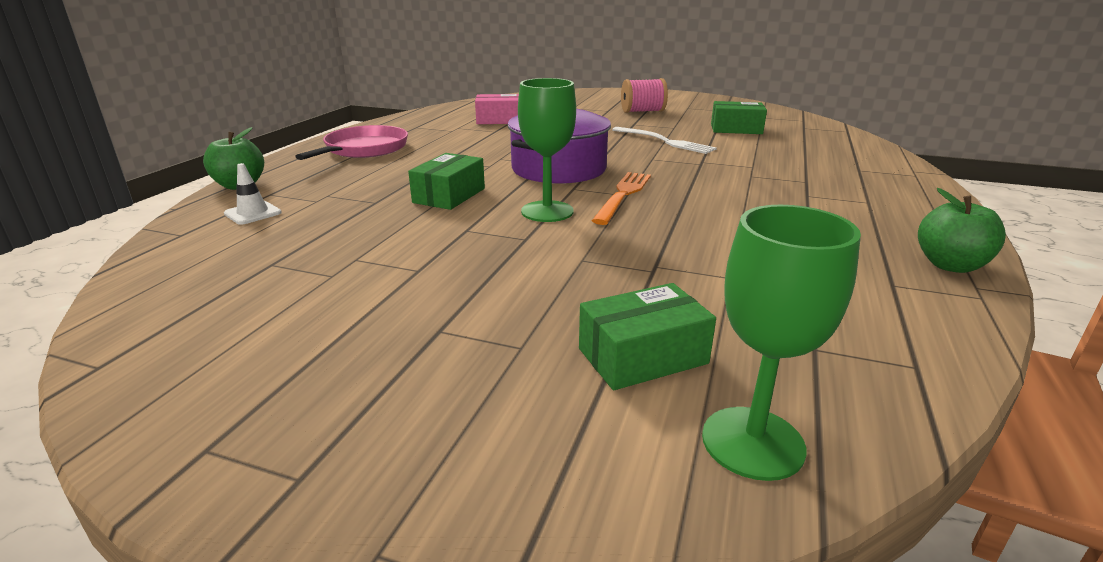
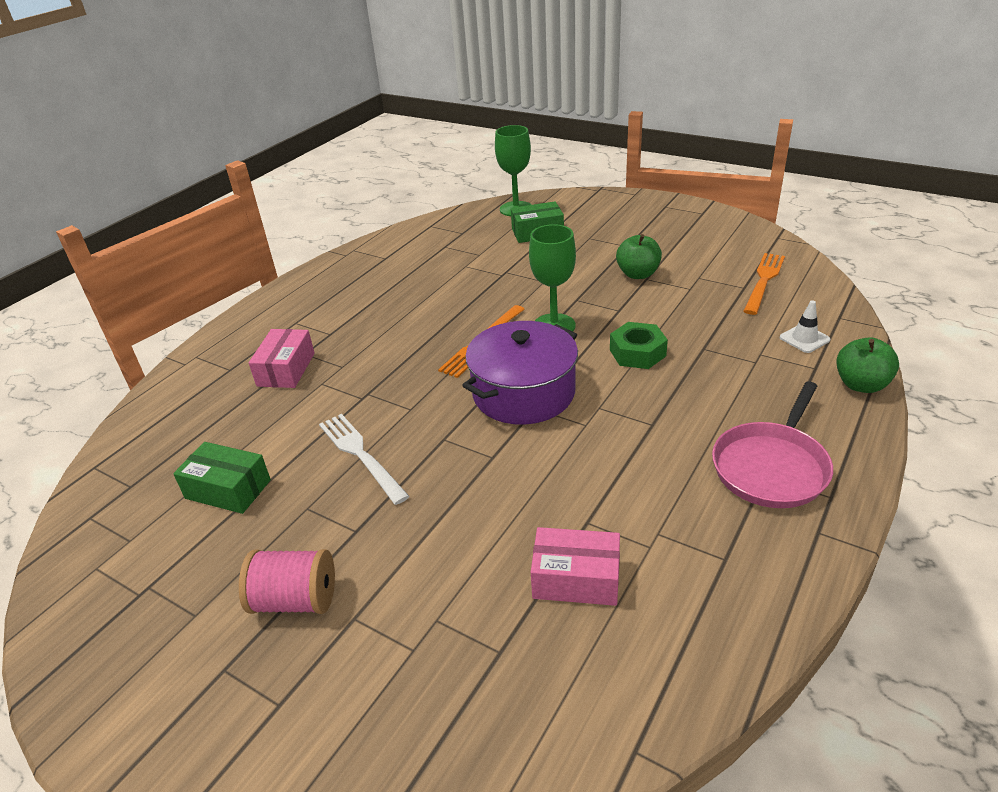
camera: 165 degrees left, 10 degrees up
(229, 275) = (764, 280): none -> orange fork
(449, 195) = (637, 353): green box -> green nut
(803, 171) = (286, 369): none -> pink box
(950, 265) = (336, 267): green apple -> green apple (638, 274)

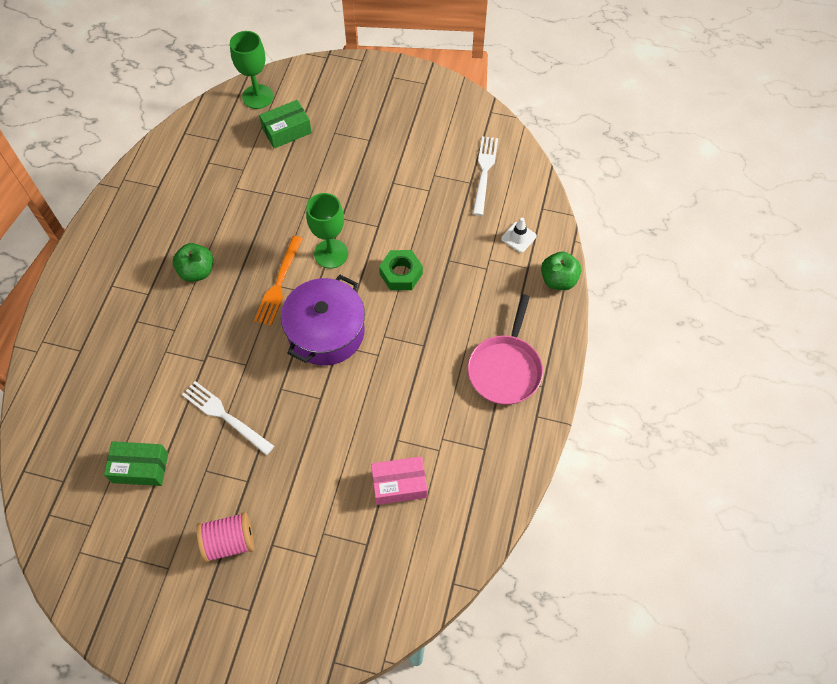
camera: 20 degrees left, 25 degrees up
(286, 369) = (129, 342): pink box -> none
(638, 274) = (385, 178): green apple -> green apple (197, 271)
(764, 280) = (484, 171): orange fork -> white fork

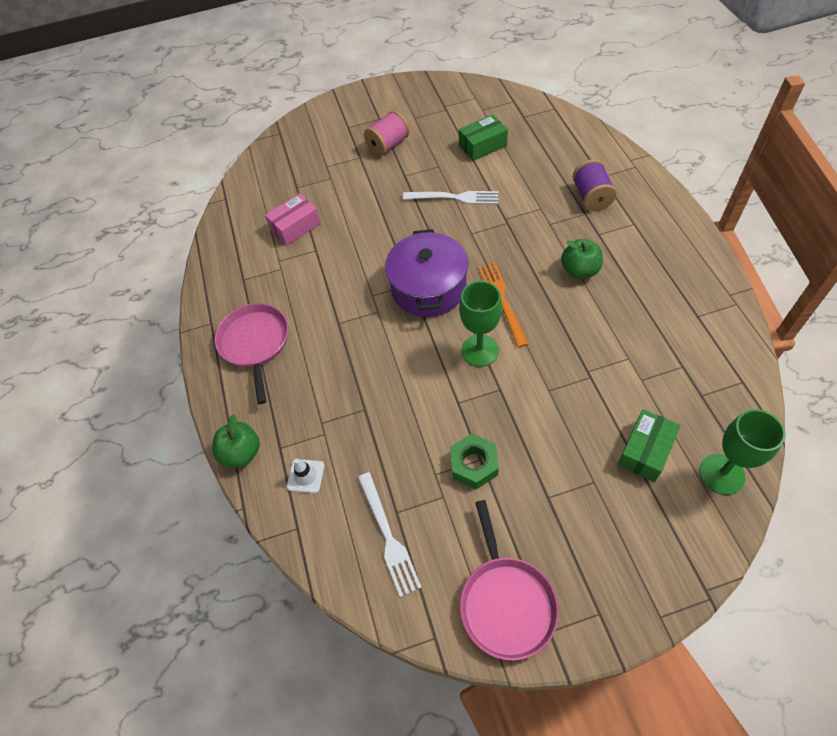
camera: 155 degrees right, 5 degrees down
(113, 334) = (591, 197): none -> purple spool
(401, 274) = (400, 370): green nut -> green nut (474, 464)
(438, 106) = (506, 603): none -> pink pan

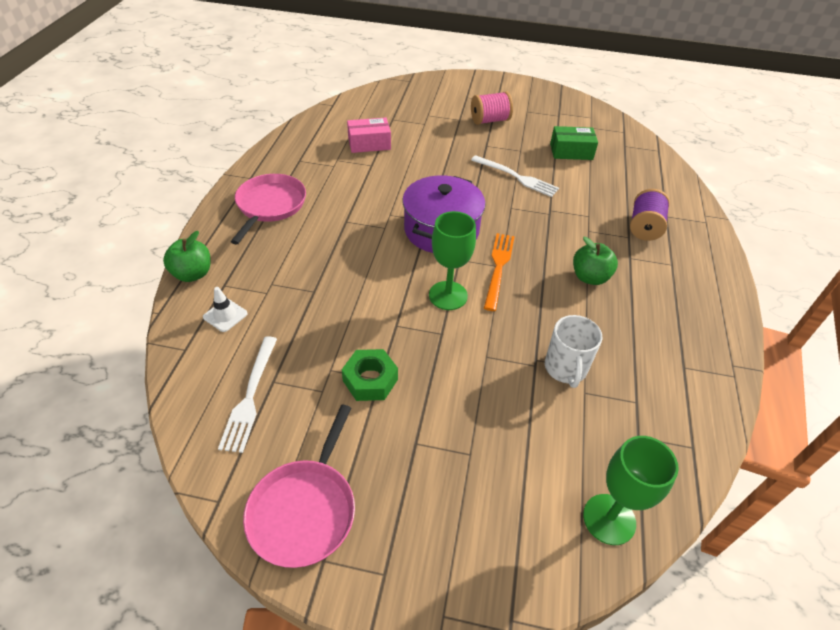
camera: 20 degrees right, 10 degrees down
(614, 366) = (565, 368): none -> white mug
(645, 451) = (542, 455): green box -> none

